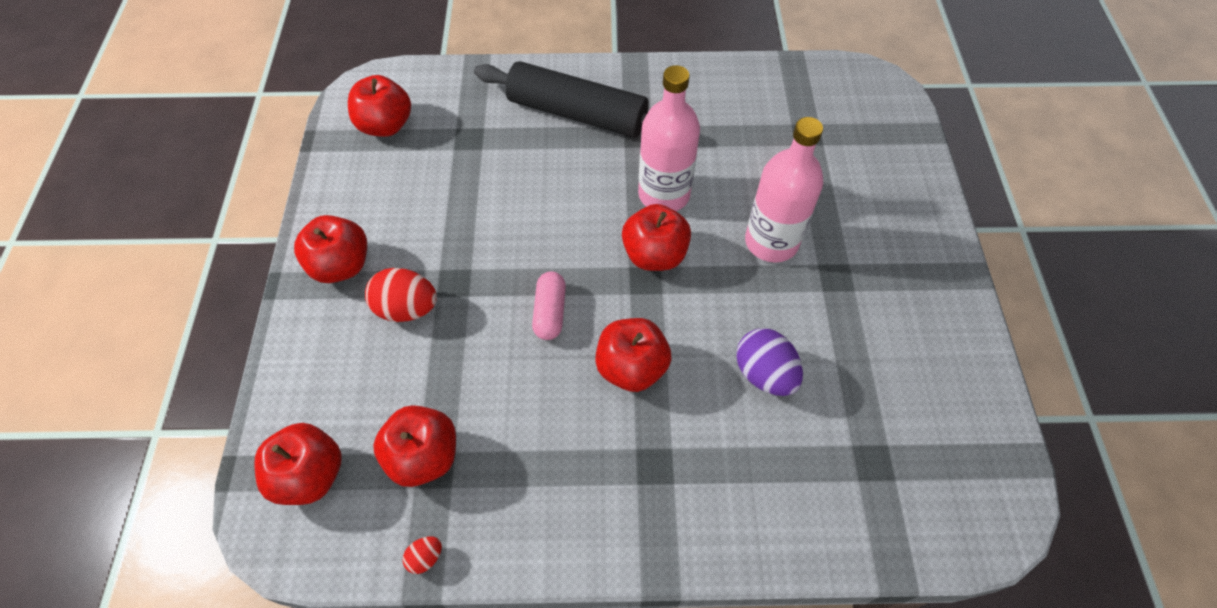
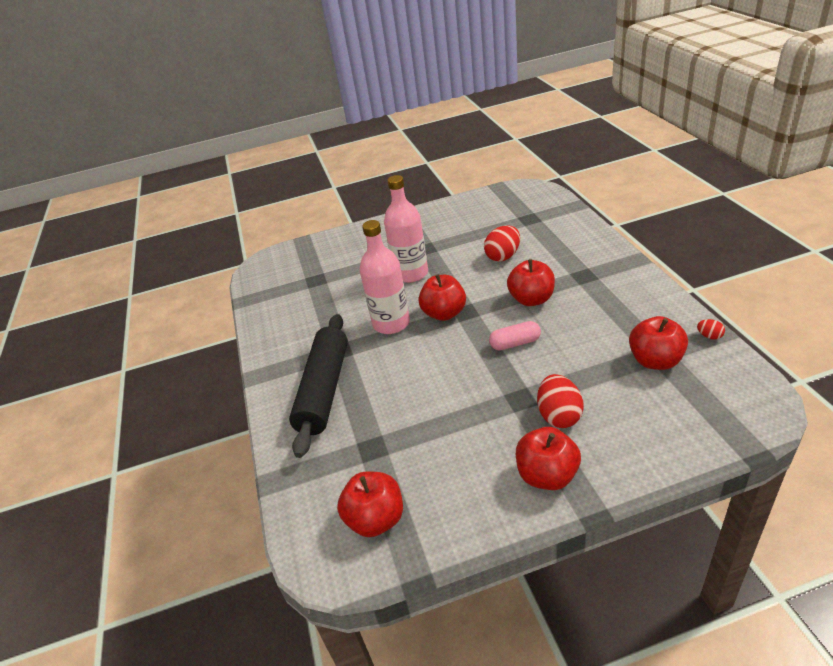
camera: 100 degrees left, 20 degrees down
(310, 475) = (716, 409): red apple -> none
(764, 374) = (503, 256): purple egg -> red egg

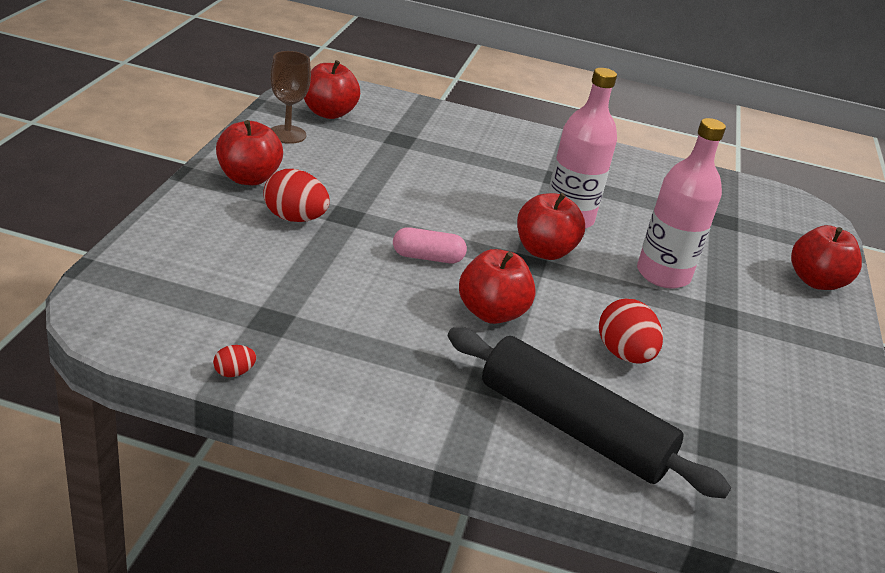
camera: 110 degrees right, 5 degrees down
(324, 390) = (506, 151): black rolling pin -> black rolling pin (573, 428)
(450, 512) = (287, 134): none -> brown goblet
(515, 343) = (427, 257): pink capsule -> pink capsule turned 75 degrees clockwise
(655, 361) = (265, 310): red apple -> red apple (816, 281)

